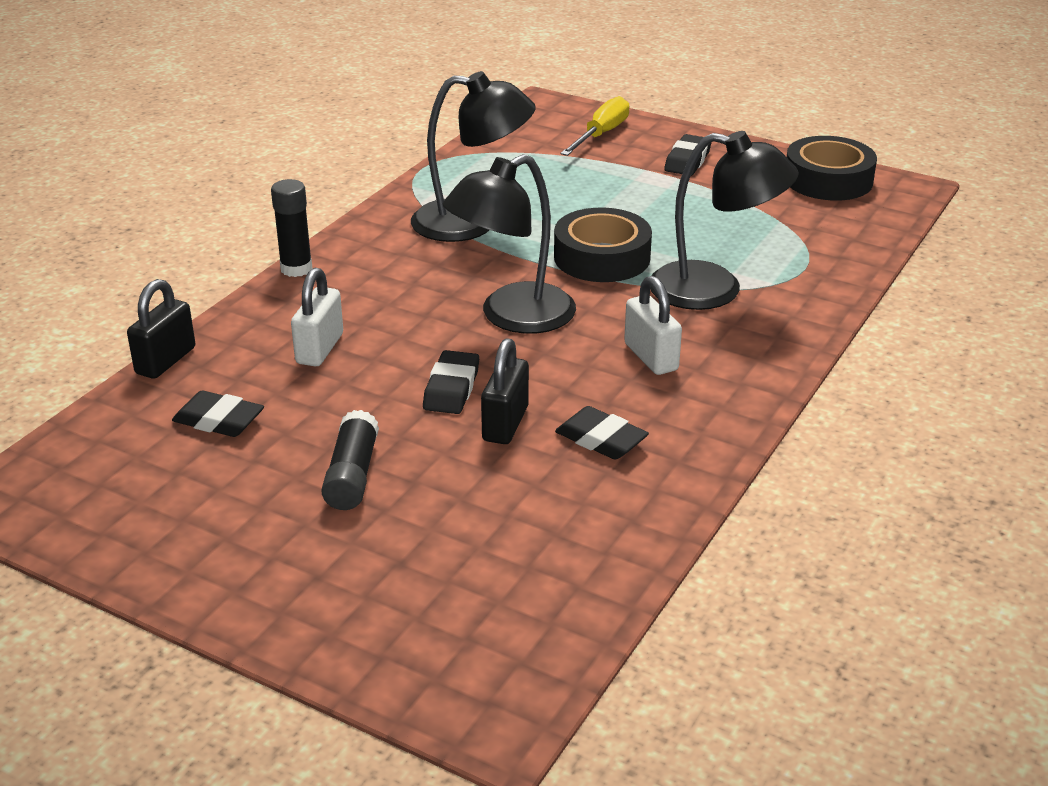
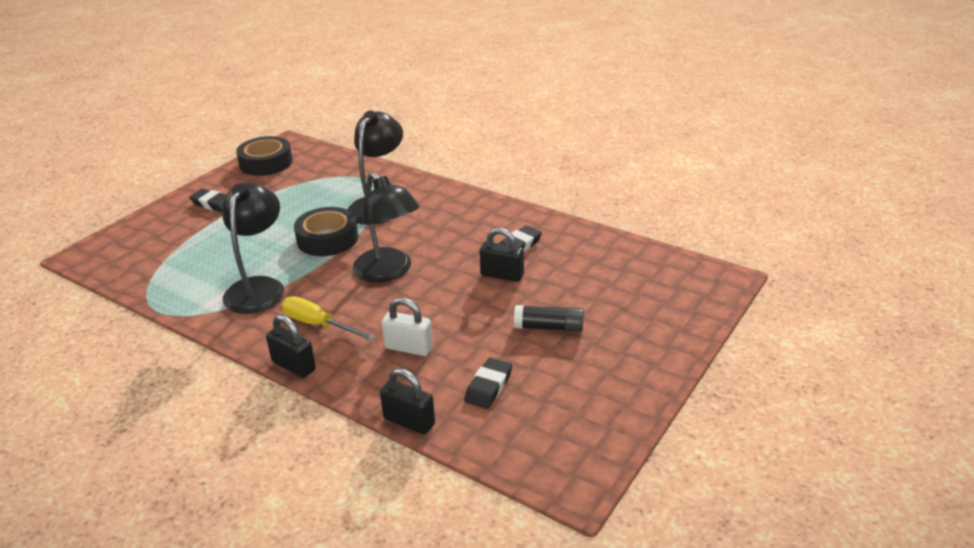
camera: 85 degrees left, 0 degrees up
(296, 269) = (294, 366): black glue stick -> black padlock
(451, 388) = (464, 294): black eraser -> none
(601, 134) = (153, 233): yellow screwdriver -> yellow screwdriver (318, 324)
(651, 357) = (443, 228): white padlock -> none

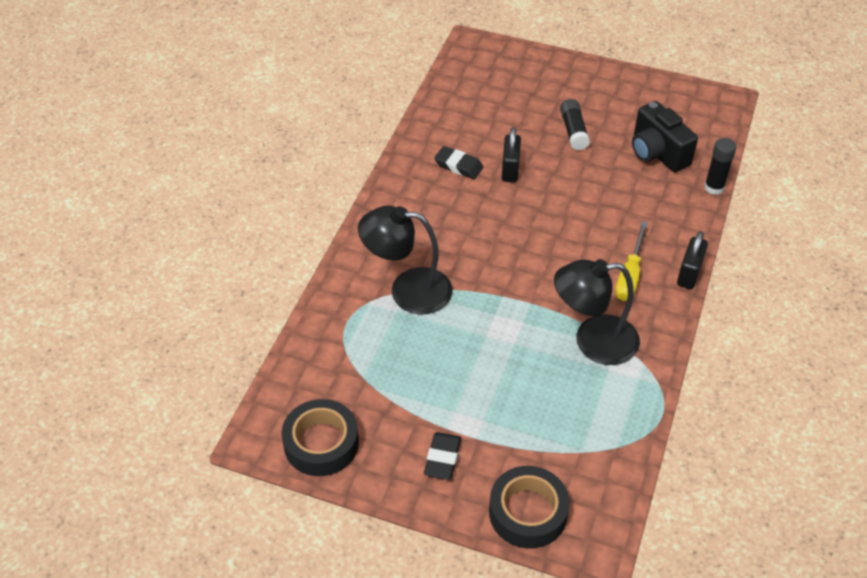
camera: 105 degrees left, 15 degrees up
(327, 239) = (489, 314): black tape -> black tape (528, 512)
(388, 272) = (532, 248): black lamp -> none
(409, 348) = (634, 207): white padlock -> none
(409, 421) = (714, 187): black padlock -> black glue stick
(488, 387) = (657, 153): black eraser -> black camera

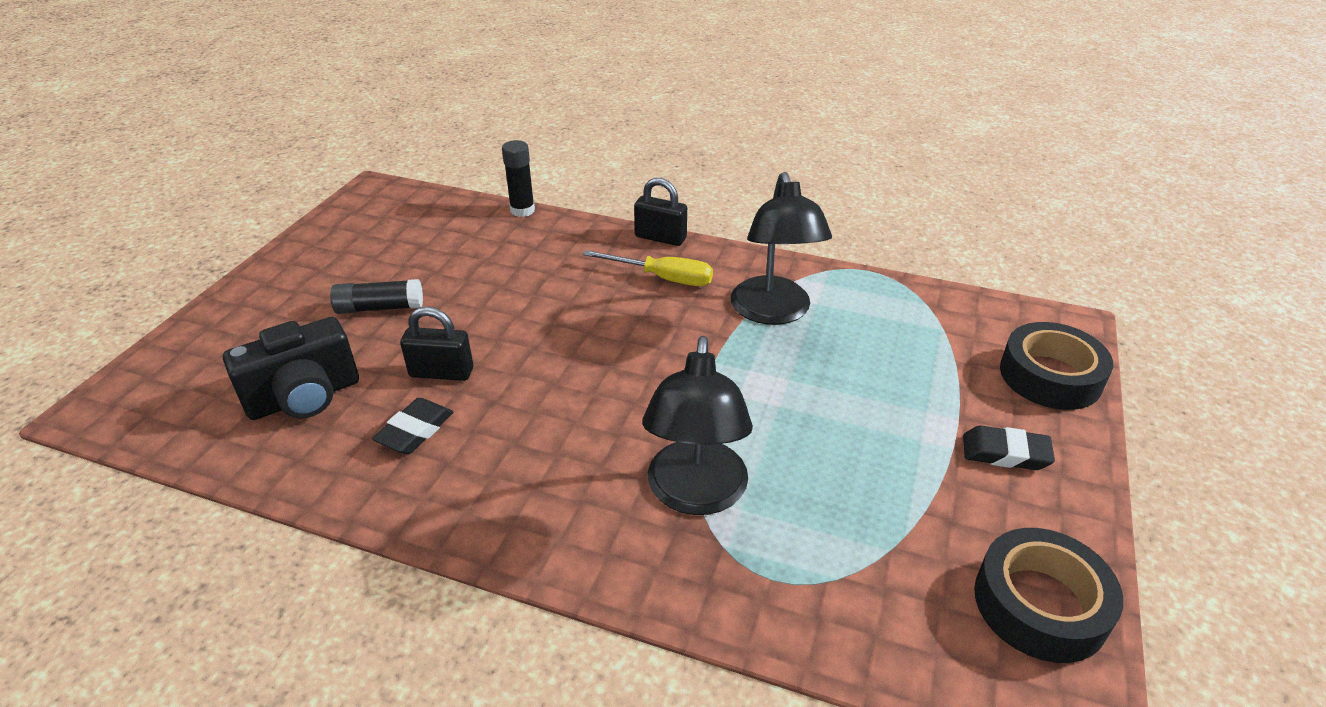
camera: 90 degrees left, 10 degrees down
(657, 153) = (450, 243): black camera -> black camera (305, 397)

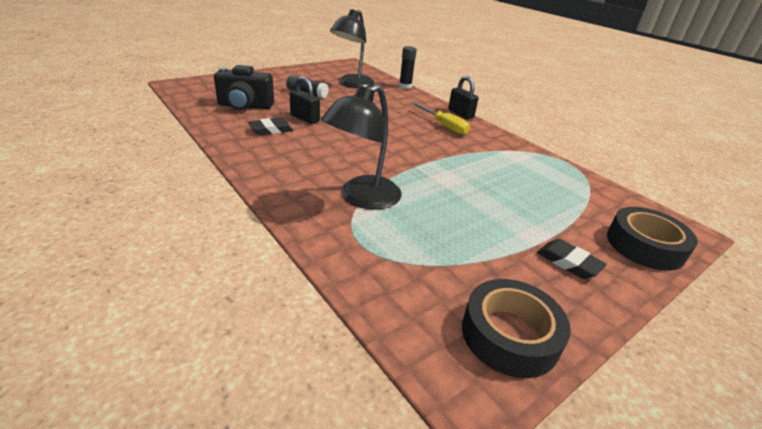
camera: 30 degrees right, 5 degrees down
(773, 312) = (488, 156): black lamp -> black lamp (352, 84)

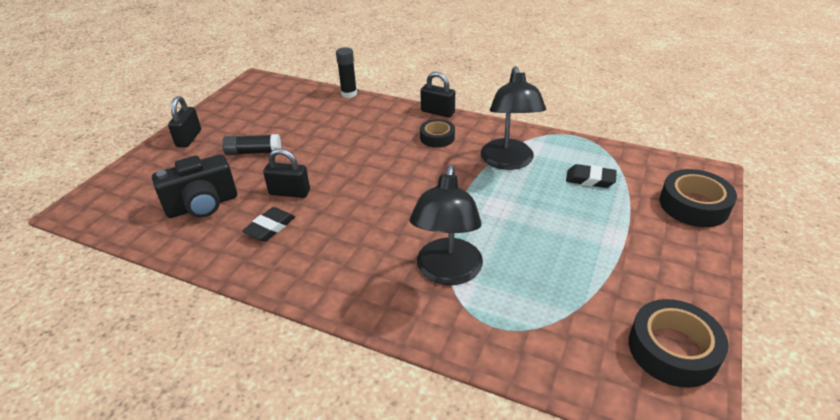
camera: 25 degrees left, 5 degrees up
(277, 76) = (189, 138): none -> black padlock
(352, 84) = (290, 115): black lamp -> black lamp (508, 162)
(444, 126) = (437, 137): yellow screwdriver -> black tape
(568, 262) = (658, 253): black eraser -> black eraser (590, 179)

